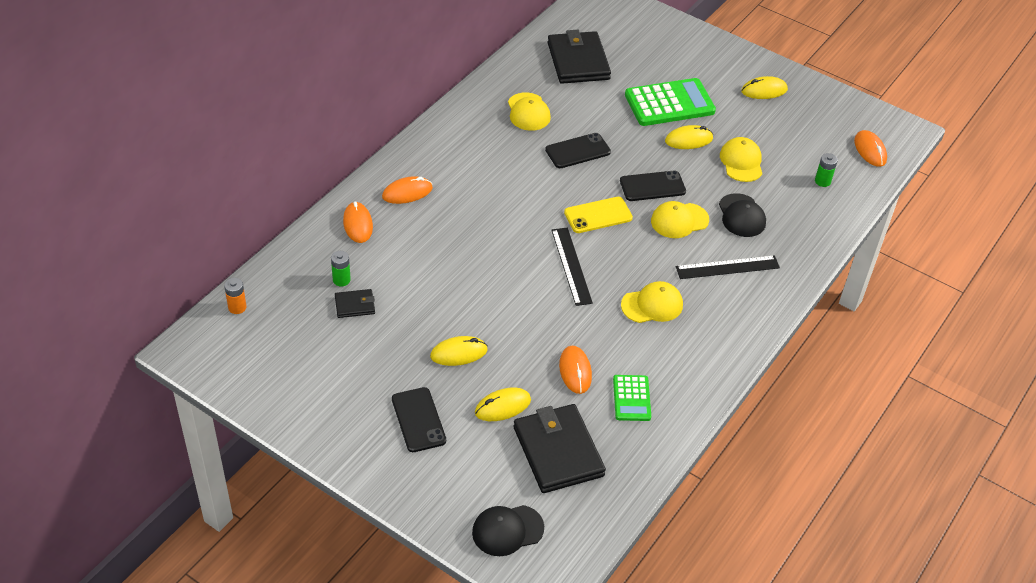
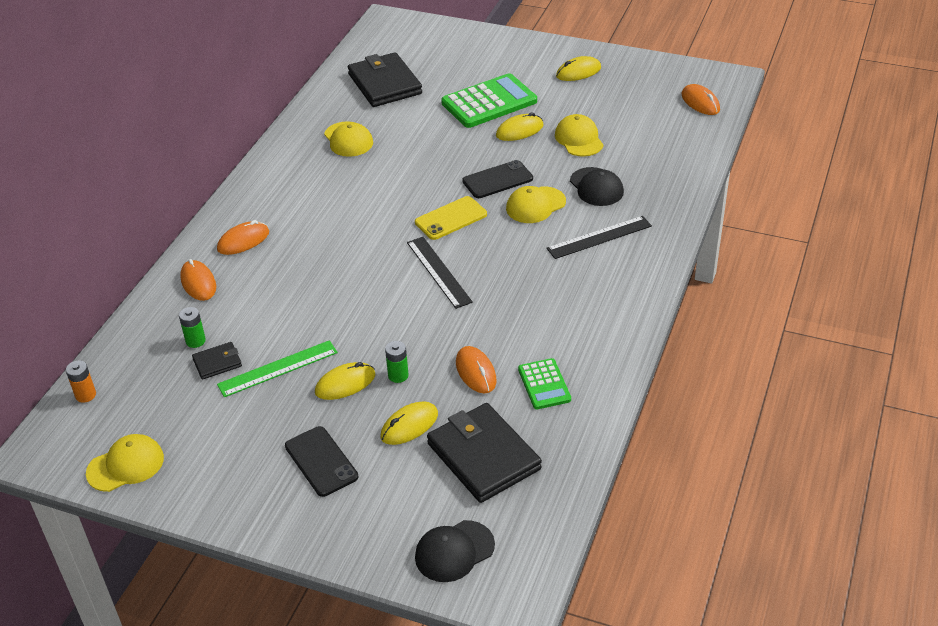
camera: 10 degrees left, 5 degrees down
(405, 324) = (278, 368): none -> green ruler
(578, 151) = (410, 164): black phone -> none
(652, 305) = (535, 290): yellow cap -> yellow cap (126, 465)
(822, 181) = (665, 139): green battery -> green battery (398, 375)

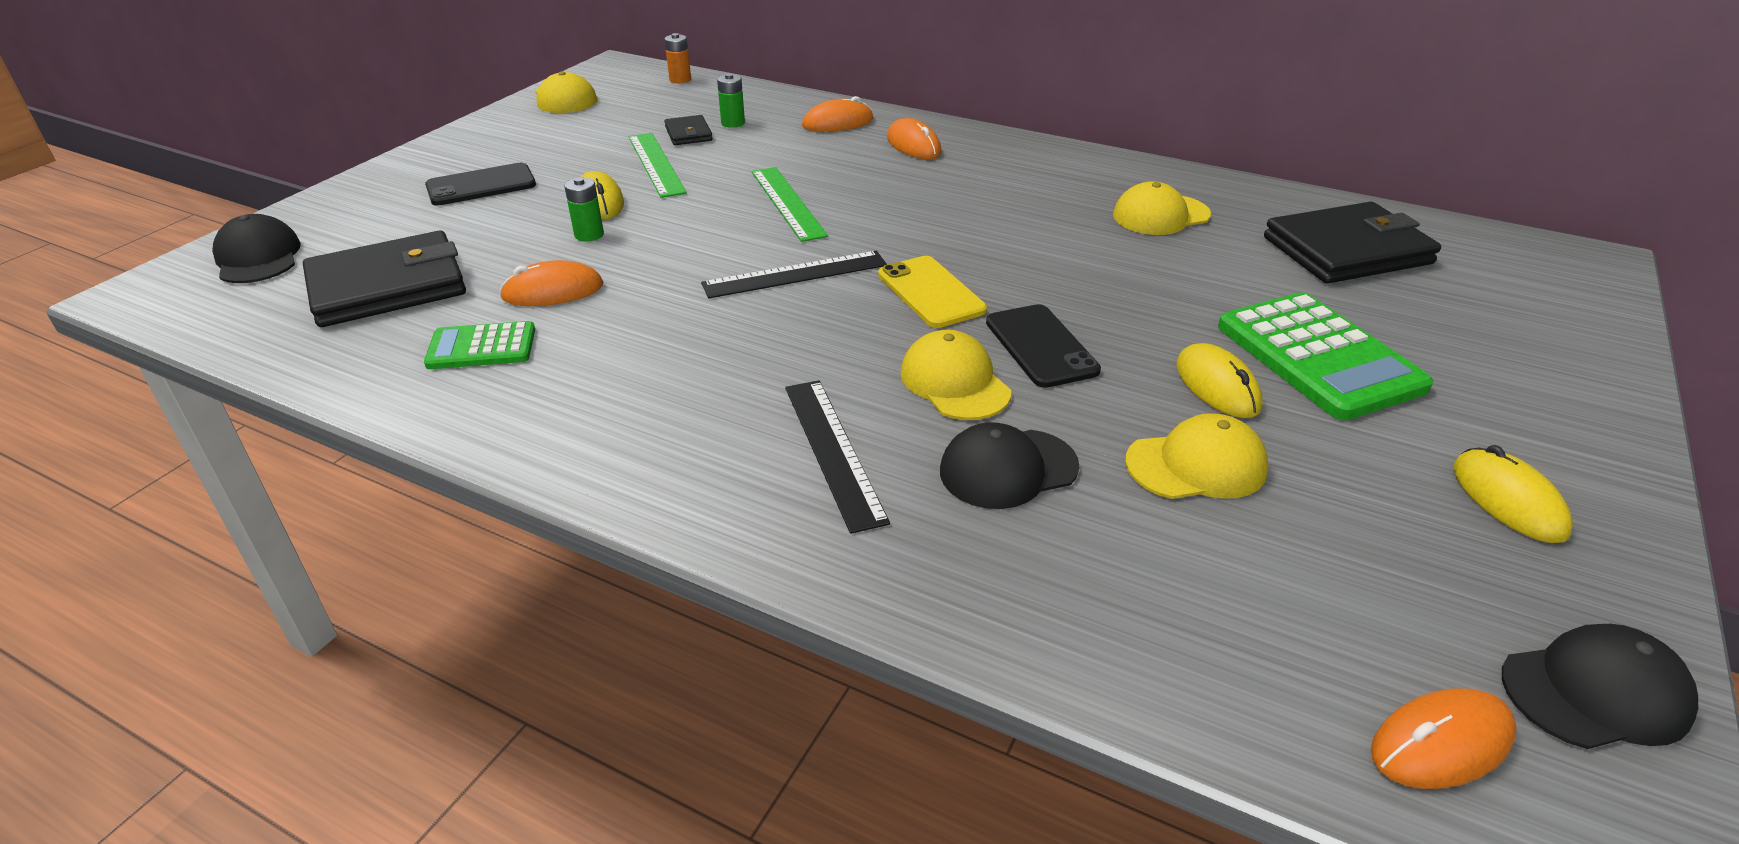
camera: 95 degrees right, 5 degrees down
(342, 289) = (787, 203): none -> green ruler
(409, 425) = (491, 238): yellow mouse -> none
(668, 73) = (1595, 692): none -> black cap

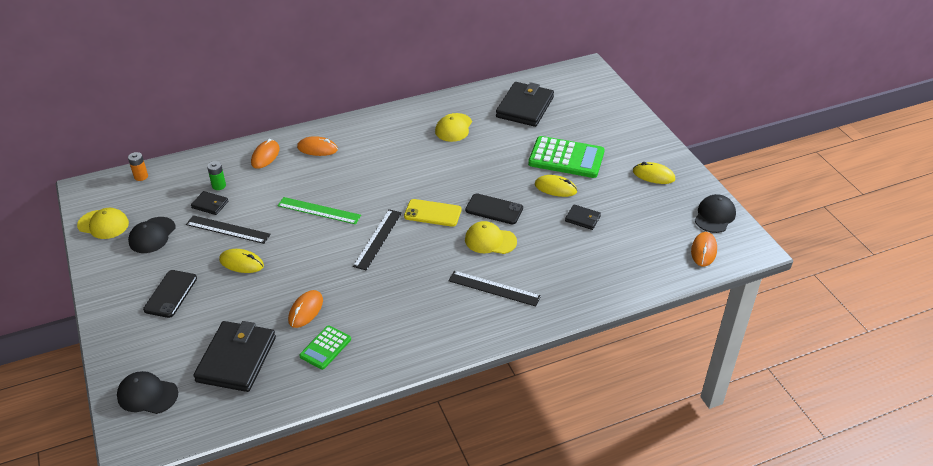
camera: 50 degrees left, 5 degrees up
(589, 235) = (269, 280): green battery -> none
(656, 164) = (228, 229): green ruler -> black ruler
(1008, 469) = (543, 256): black cap -> black cap (152, 235)
(1196, 465) = (582, 218): yellow cap -> black wallet

